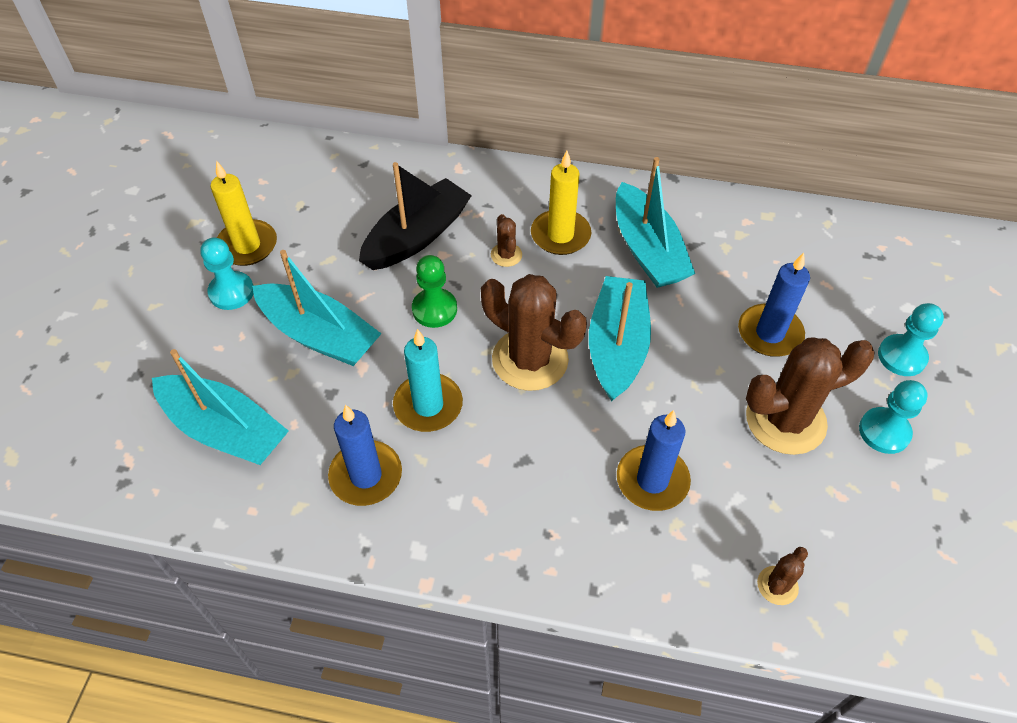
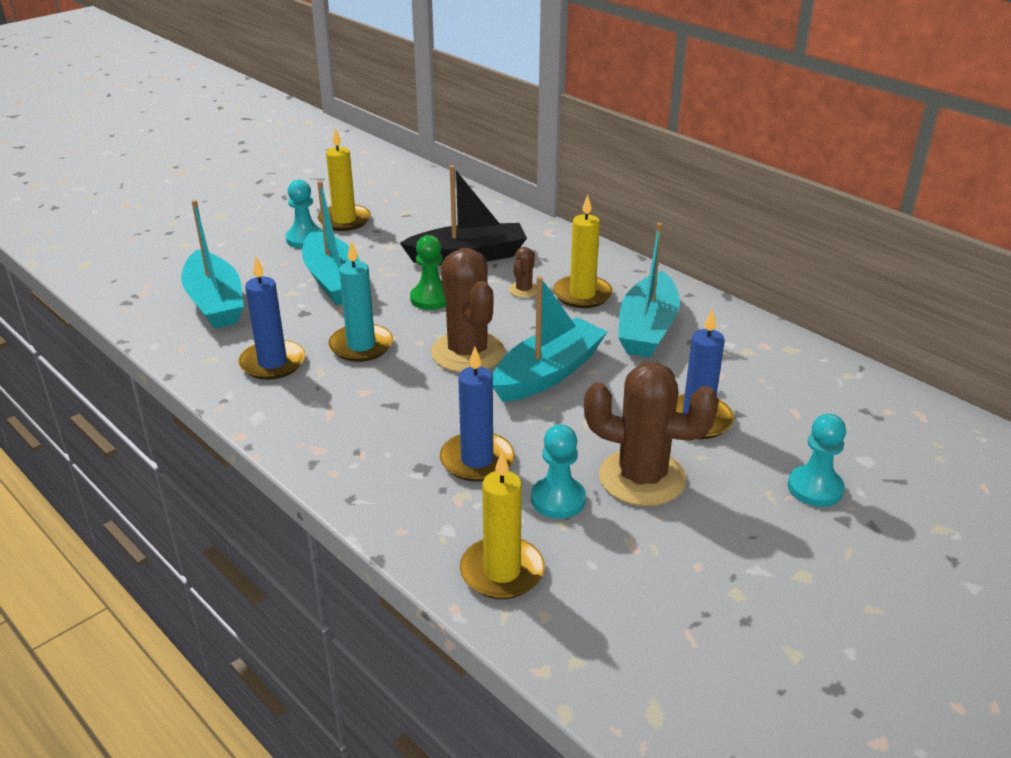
camera: 35 degrees right, 20 degrees down
(777, 585) = (502, 572): brown cactus -> yellow candle
(884, 432) = (731, 527): turquoise pawn -> turquoise pawn (558, 499)

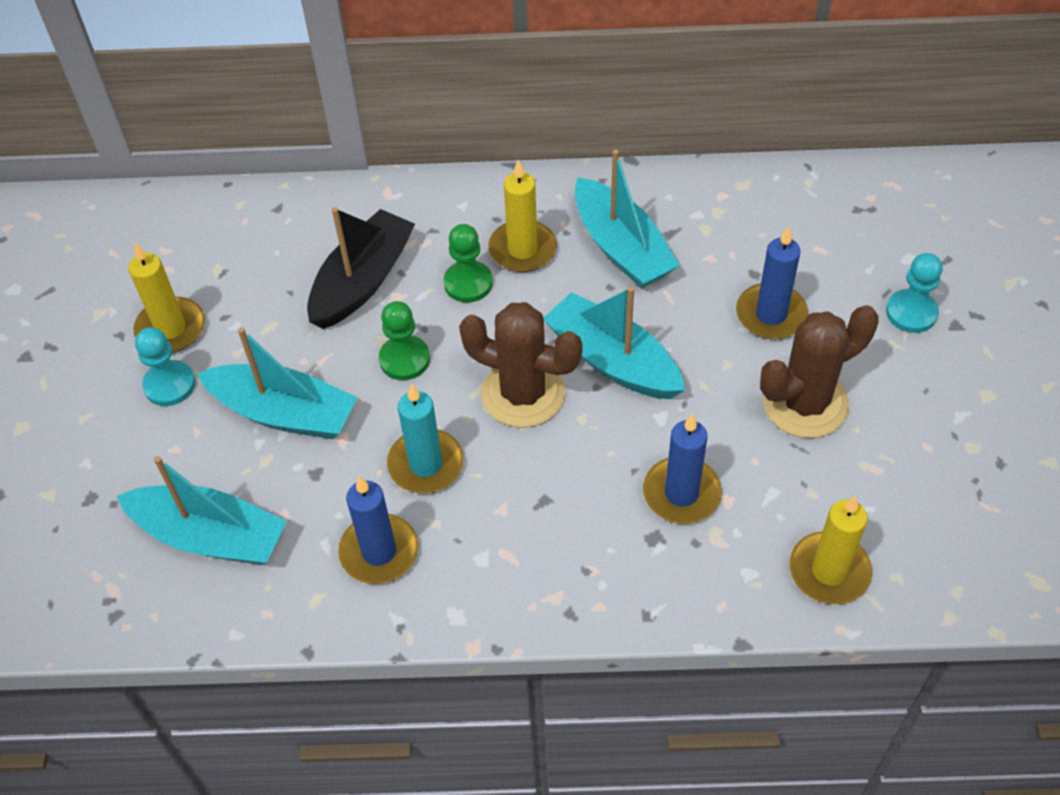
camera: 45 degrees left, 20 degrees up
(523, 290) = (468, 283): brown cactus -> green pawn
(547, 373) = (613, 361): turquoise boat -> turquoise boat turned 45 degrees counterclockwise
(558, 499) = (780, 475): turquoise pawn -> none

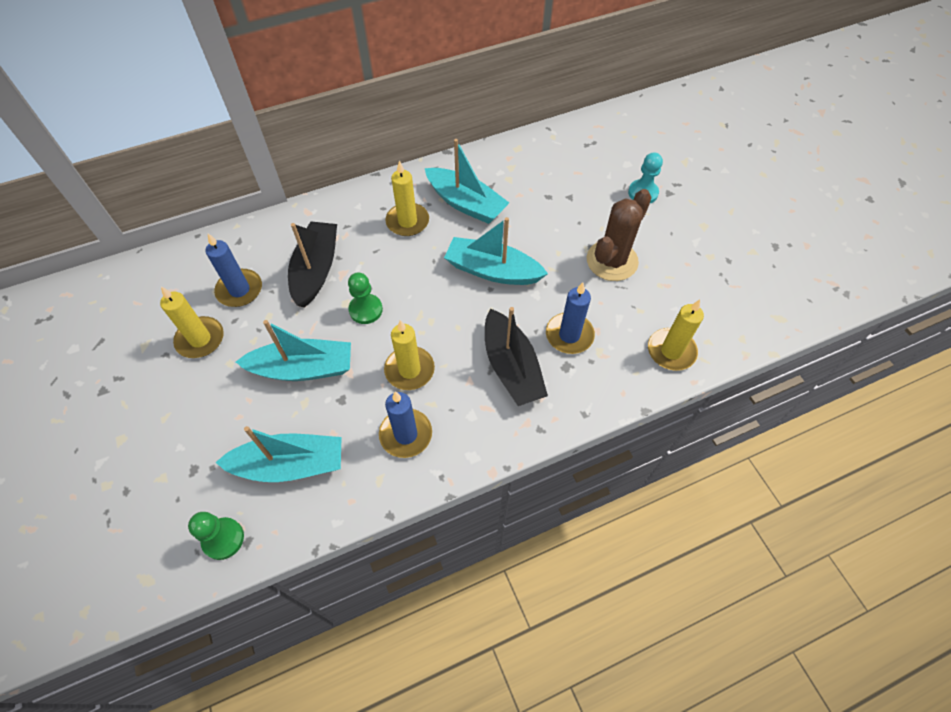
camera: 25 degrees left, 5 degrees up
(169, 385) = (216, 376): turquoise pawn -> none
(426, 464) = (409, 370): turquoise candle -> yellow candle
(468, 283) = (383, 251): green pawn -> green pawn (223, 539)
(523, 393) = (449, 307): brown cactus -> none
(572, 510) = (511, 367): none -> black boat
(771, 314) = (569, 217): blue candle -> blue candle (239, 290)

